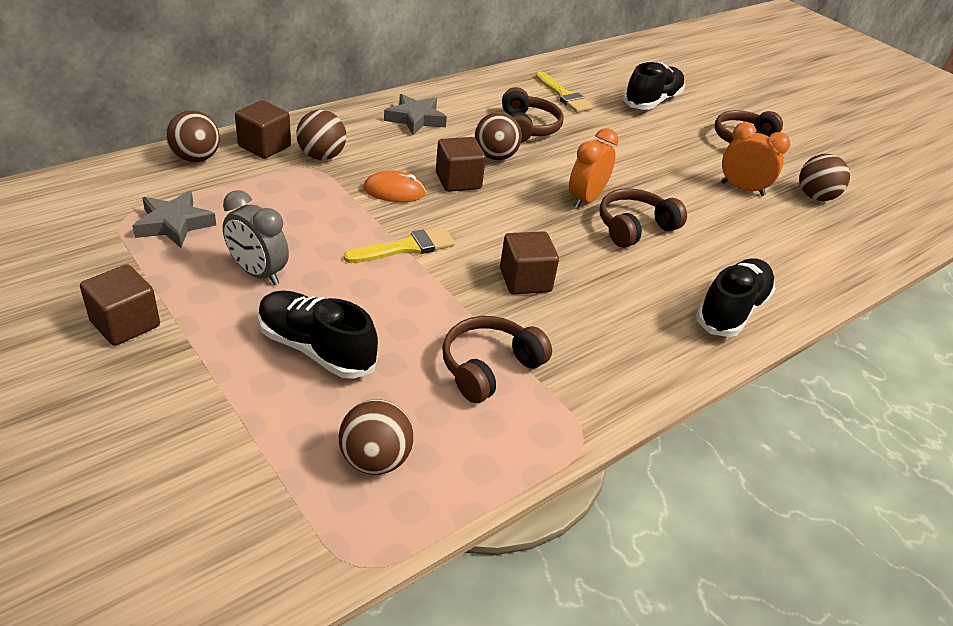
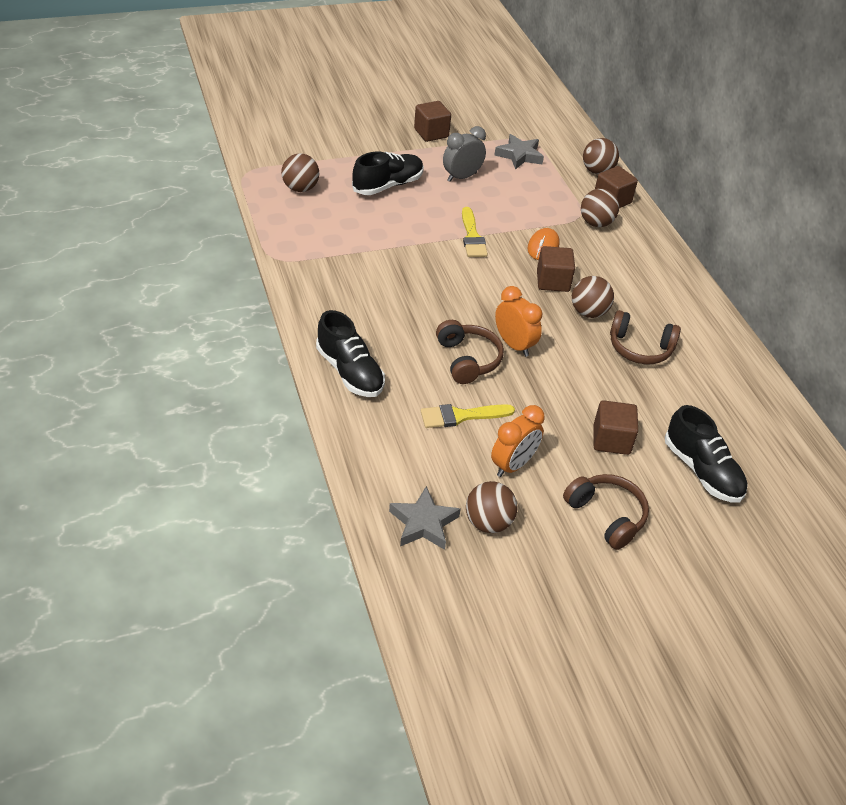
camera: 110 degrees right, 5 degrees up
(415, 119) = (656, 283): grey star -> grey star (423, 523)
(489, 367) = (345, 240): brown headphones -> none
(525, 280) = (420, 279): brown cube -> brown cube (611, 440)
(564, 95) = (710, 398): yellow brush -> yellow brush (461, 416)

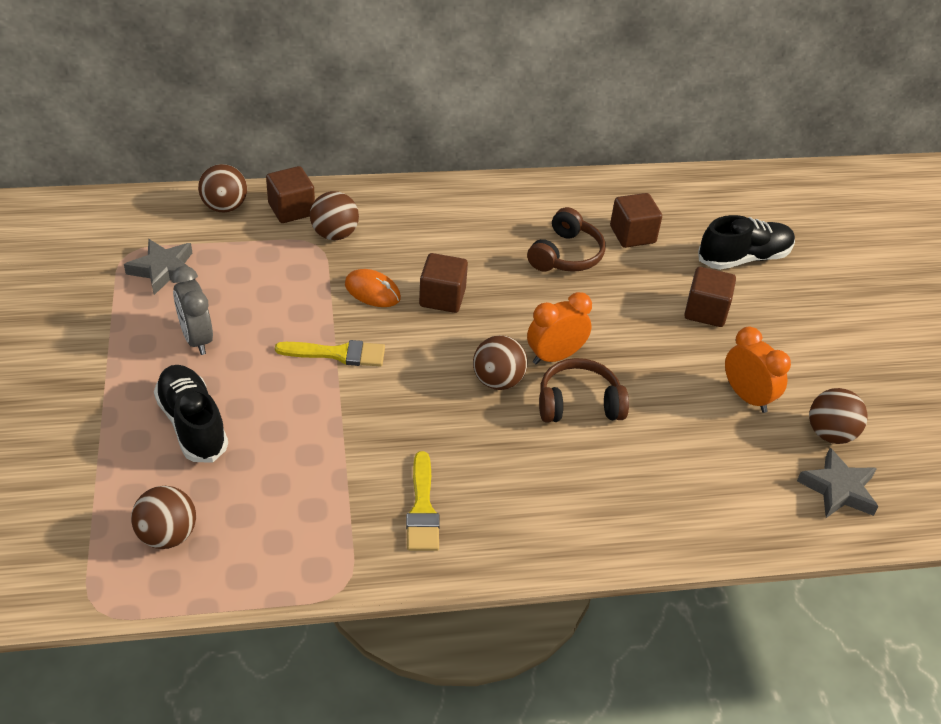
camera: 80 degrees left, 0 degrees up
(350, 372) = (597, 525): black shoe -> none
(431, 133) = (70, 352): brown cube -> brown cube (632, 235)
(461, 416) = (674, 427): yellow brush -> yellow brush (422, 508)
(588, 312) = (502, 280): brown ball -> brown ball (498, 381)
(606, 516) = (809, 340): brown headphones -> none

